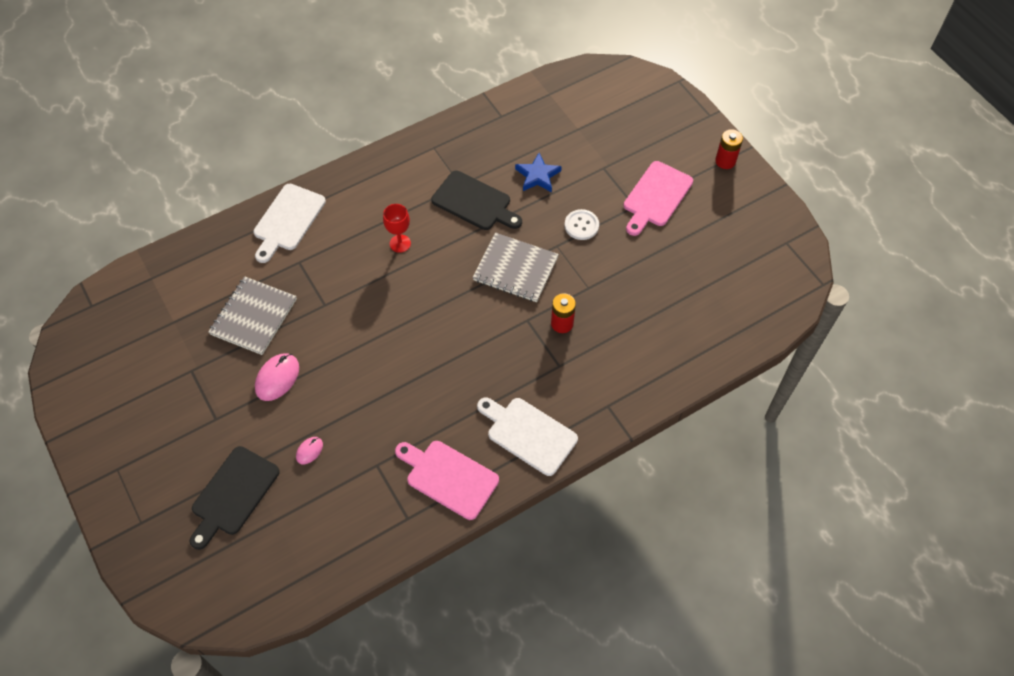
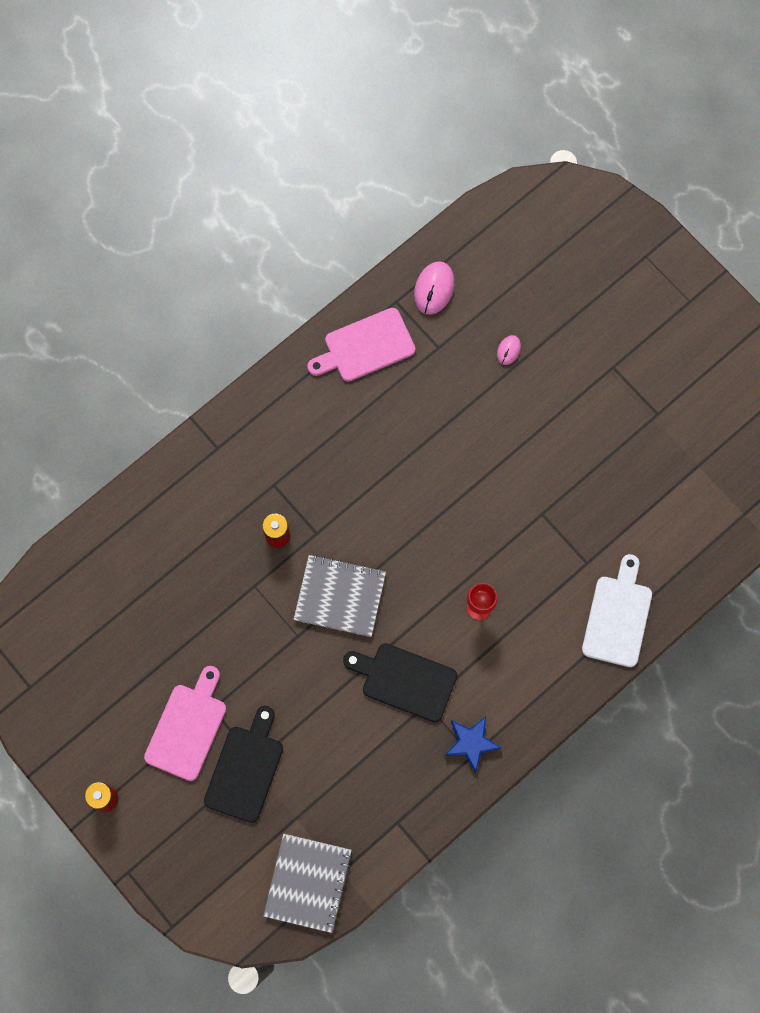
camera: 170 degrees right, 15 degrees up
(233, 494) = (568, 296): black cutting board -> black cutting board (245, 769)
(254, 317) = (614, 486): grey notebook -> grey notebook (308, 883)
(277, 378) = (565, 421): pink mouse -> pink mouse (434, 289)
(448, 477) = (365, 347): pink cutting board -> pink cutting board turned 135 degrees clockwise
(528, 434) = (294, 404): white cutting board -> none
(537, 176) = (335, 734): blue star -> blue star (471, 743)
(581, 225) = (272, 669): white button -> none

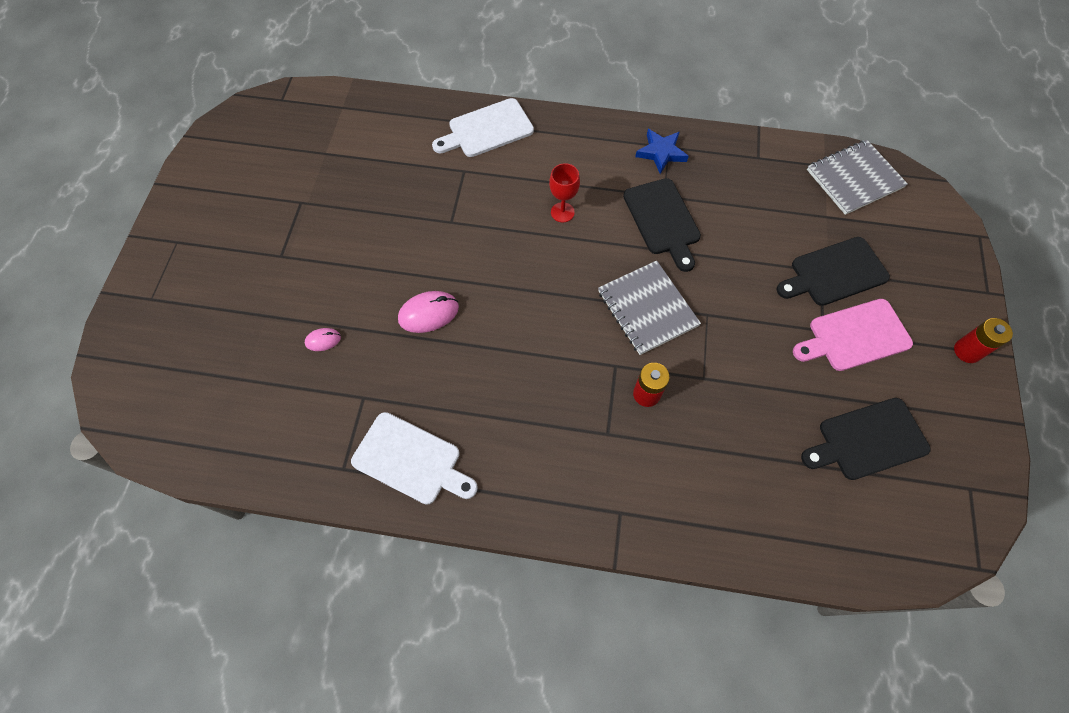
camera: 130 degrees left, 10 degrees down
(116, 653) = (868, 440): none -> black cutting board
(365, 347) = (411, 460): pink cutting board -> white cutting board
(434, 289) = (304, 445): pink mouse -> pink mouse (428, 313)

